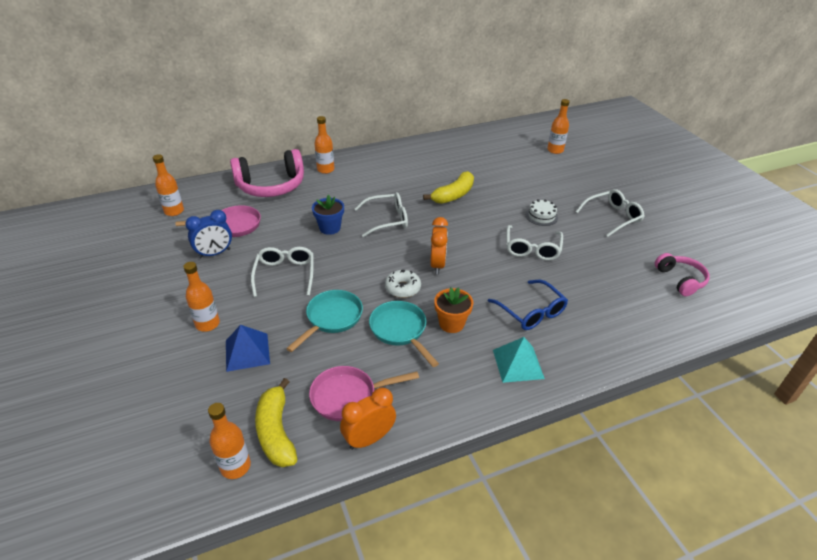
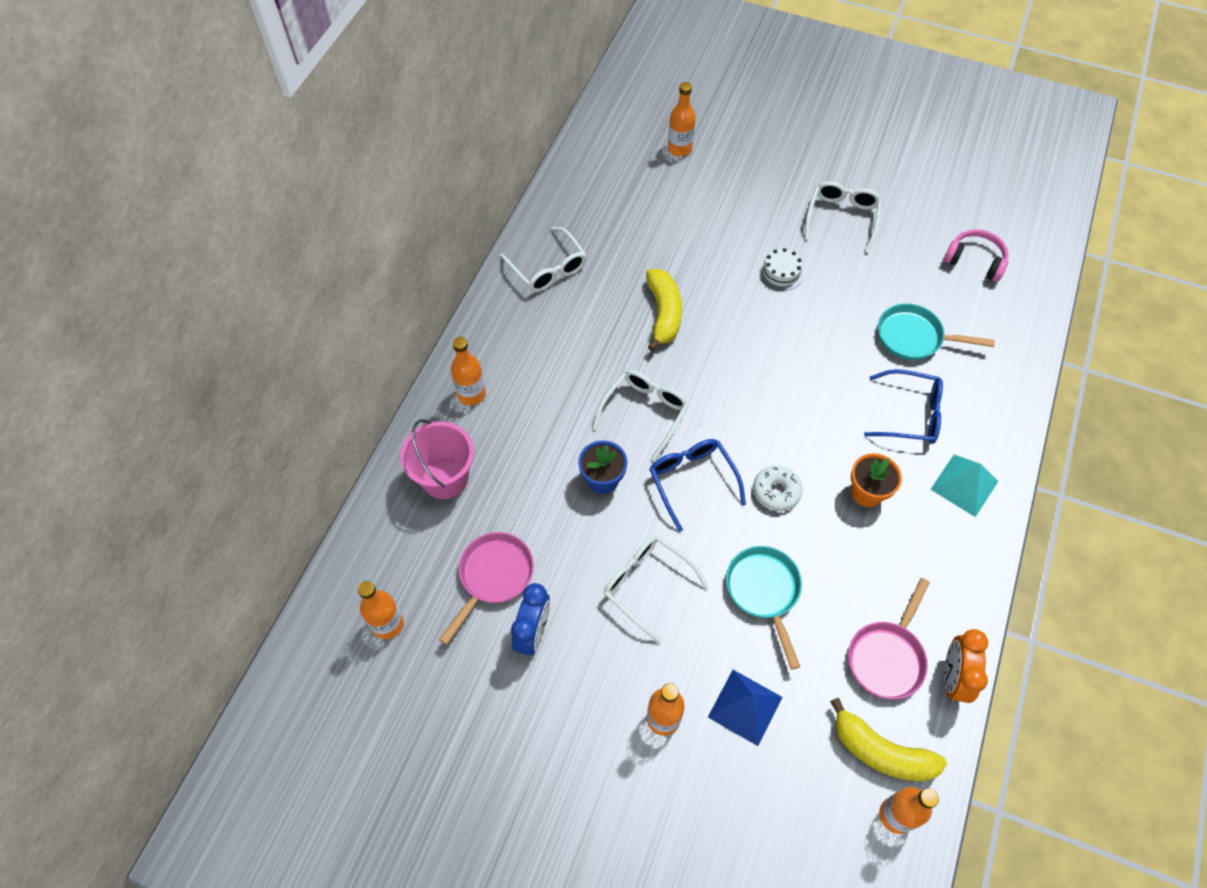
camera: 45 degrees left, 20 degrees up
(271, 186) = (445, 478): pink headphones -> pink bucket
(368, 255) = (692, 480): none -> blue glasses
(400, 330) = (837, 544): turquoise pan -> turquoise pan (914, 337)
(437, 265) = (769, 430): orange clock -> none
(532, 249) = (824, 329): white glasses -> white glasses (548, 268)

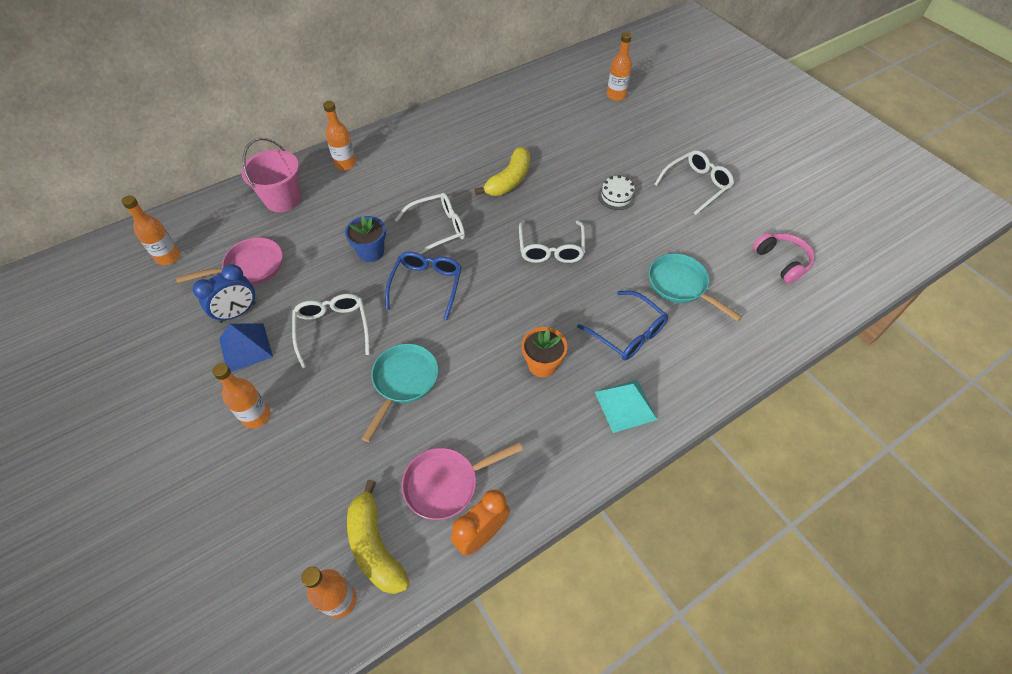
camera: 35 degrees right, 5 degrees down
(548, 268) = (461, 121): white glasses -> white glasses (551, 249)
(745, 706) = (314, 446): blue pyramid -> blue pyramid (245, 347)
(776, 491) = (477, 325): white donut -> none

